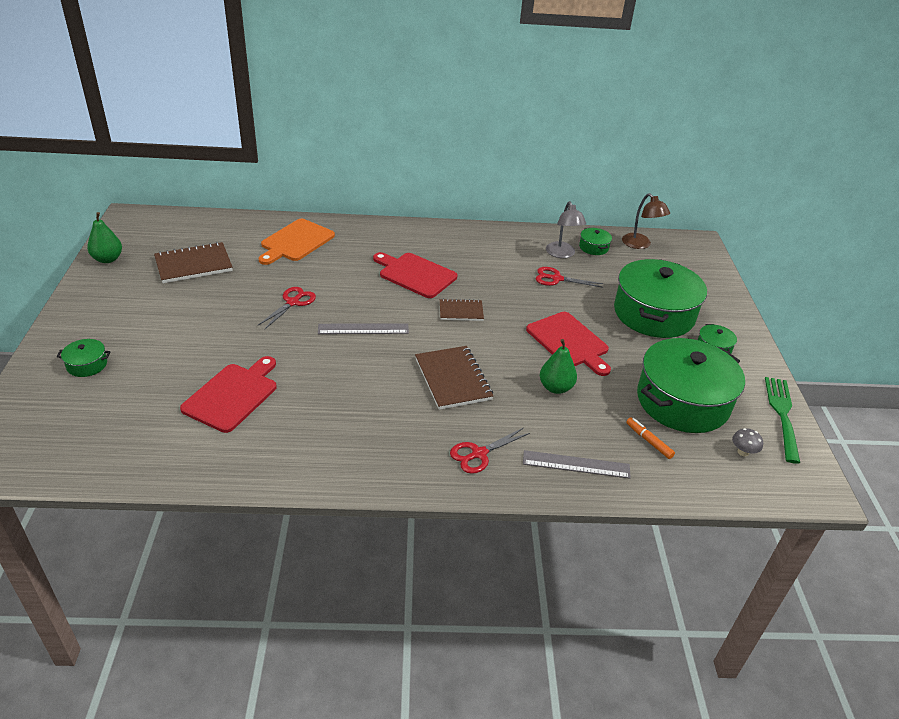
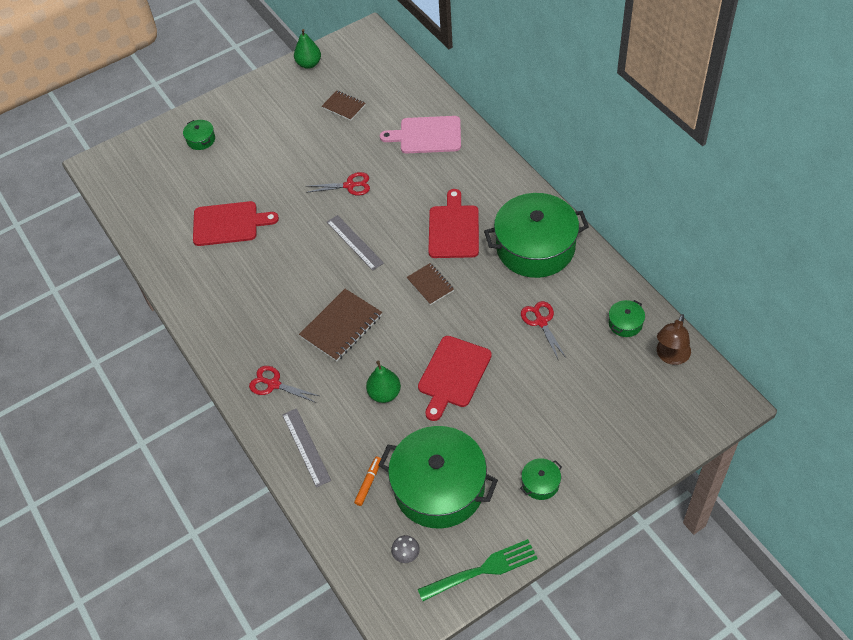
camera: 65 degrees right, 15 degrees up
(193, 264) = (344, 106): brown notebook -> brown notebook, size x0.60
(296, 242) = (427, 135): orange cutting board -> pink cutting board
(562, 254) = (587, 306): grey lamp -> none
(653, 314) = (554, 416): green pot -> green pot (535, 247)

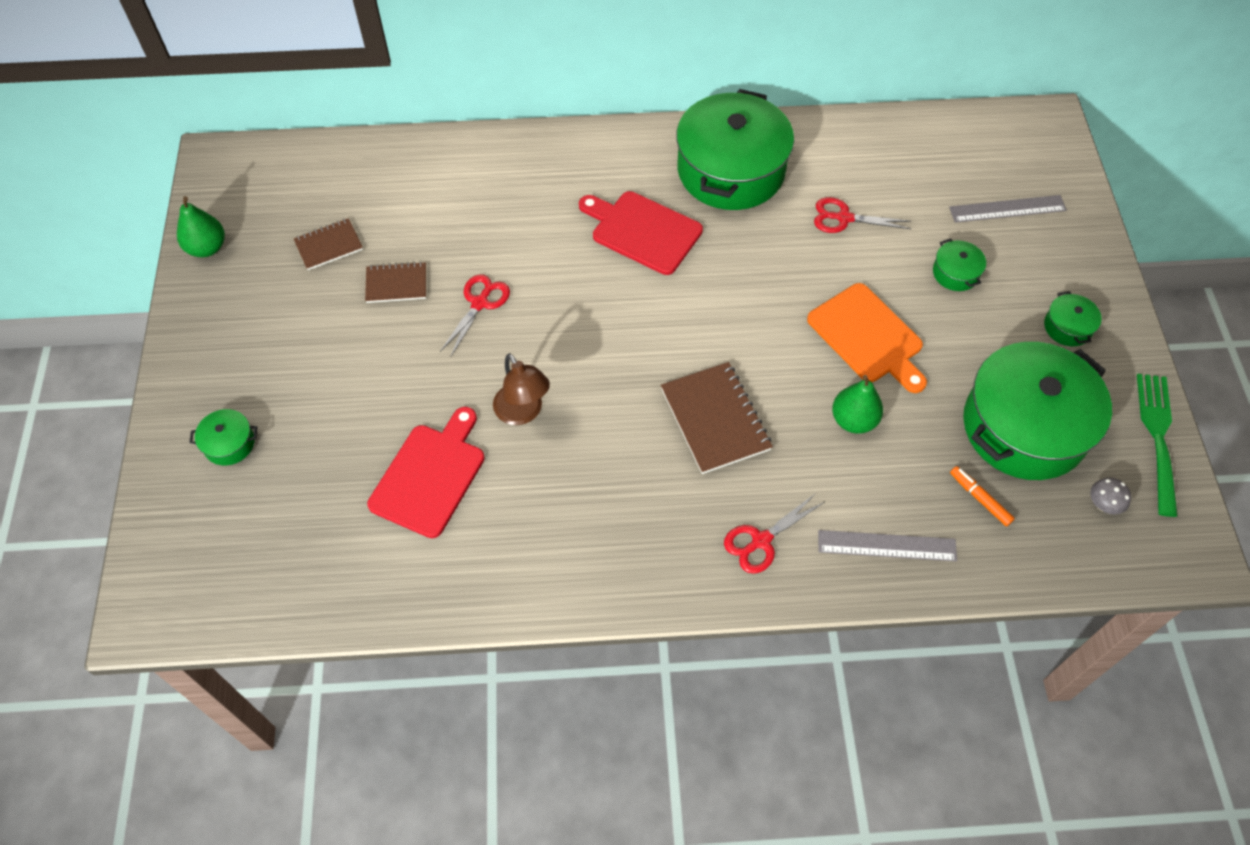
camera: 65 degrees left, 5 degrees up
(354, 242) = (584, 342): grey ruler -> grey ruler (1007, 209)
(427, 135) = (464, 184): pink cutting board -> none
(430, 285) = (714, 295): brown notebook -> brown notebook (396, 284)
(453, 374) = (868, 337): red cutting board -> orange cutting board
(625, 323) = (895, 149): green pot -> green pot (955, 273)
(670, 356) = (962, 135): brown lamp -> brown lamp (523, 412)

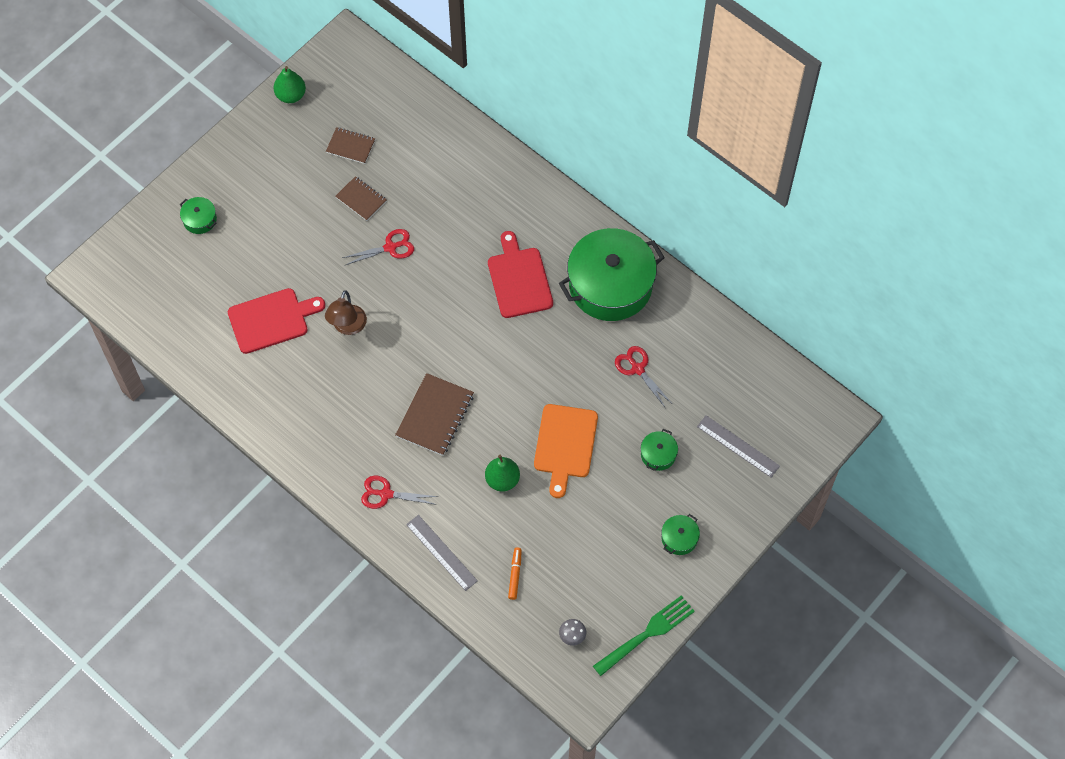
camera: 45 degrees right, 5 degrees up
(1024, 427) = (584, 564): green pot -> none

